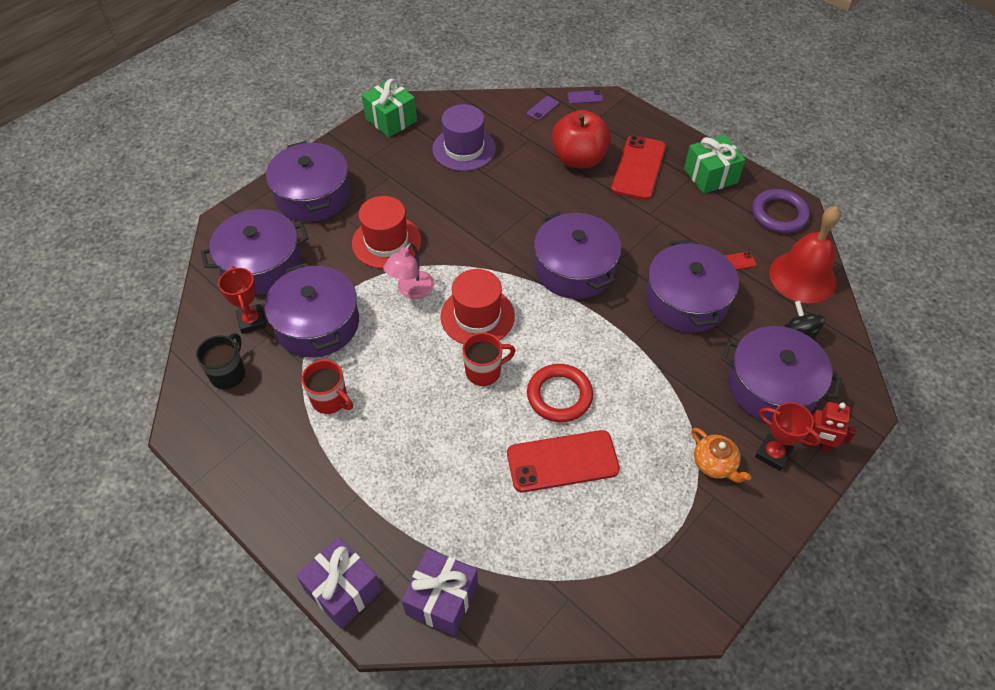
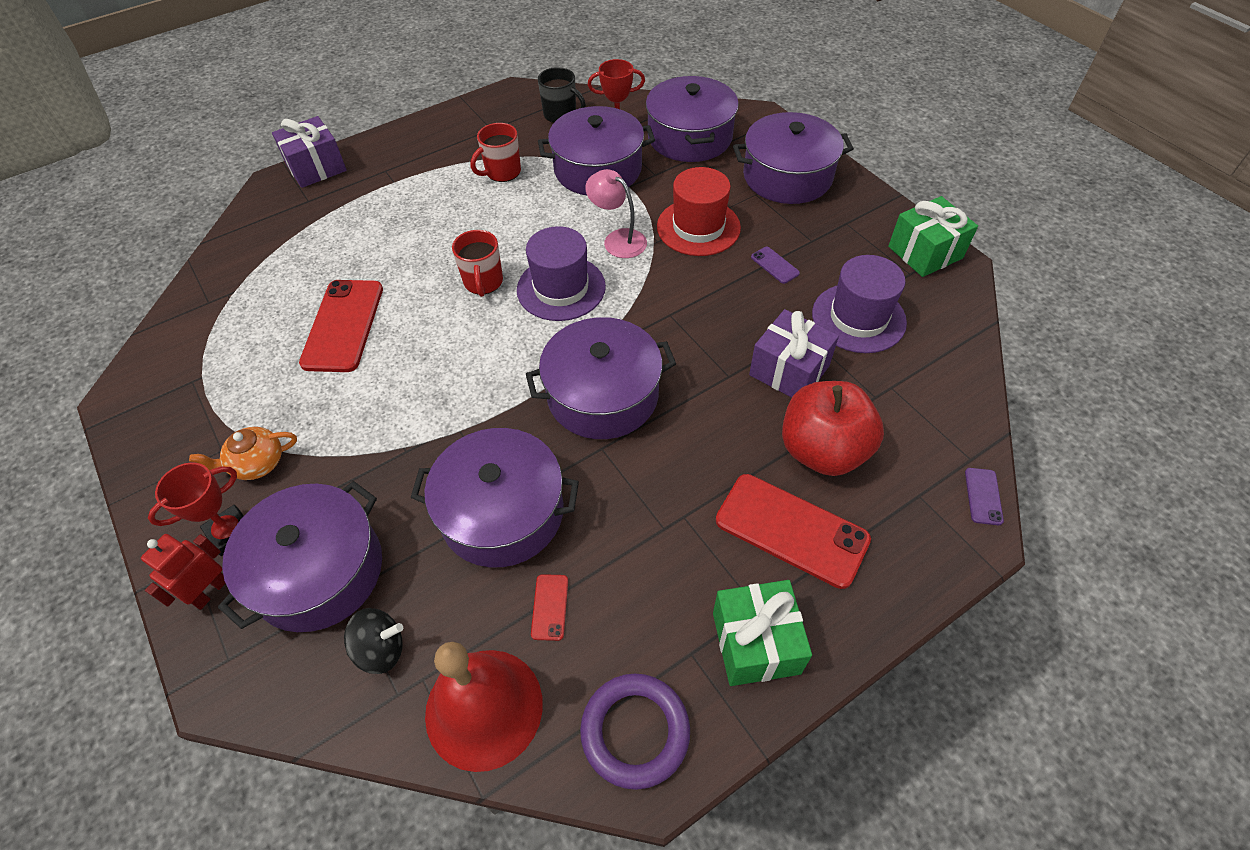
camera: 105 degrees right, 0 degrees up
(442, 599) = (268, 221): purple gift -> purple gift (789, 370)
(477, 316) = (561, 288): red hat -> purple hat
(542, 108) = (951, 428): purple phone -> purple phone (775, 265)
(559, 395) = (422, 339): red ring -> none

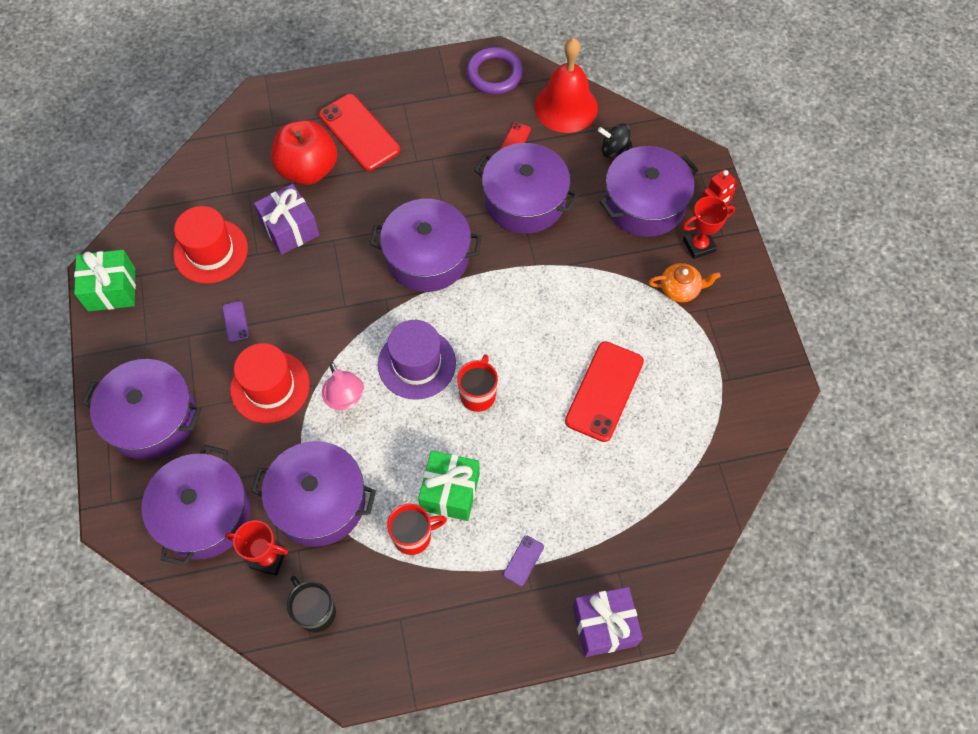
camera: 160 degrees left, 10 degrees up
(756, 643) = (414, 88): green gift -> green gift (450, 492)
(858, 318) = (211, 251): purple hat -> red hat
(983, 496) = (237, 112): purple phone -> purple phone (523, 560)

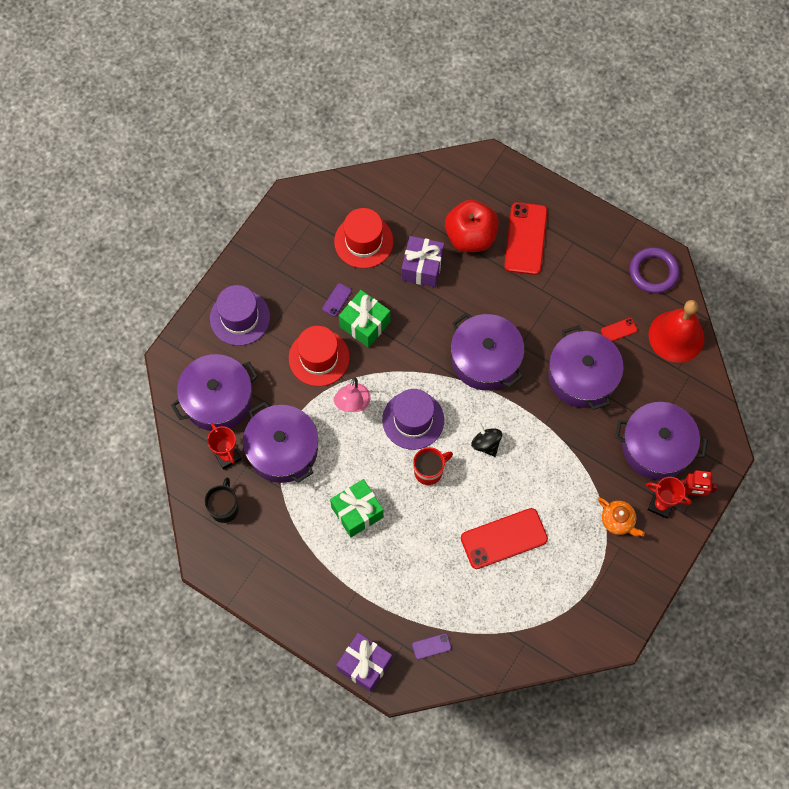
camera: 45 degrees right, 5 degrees up
(111, 289) = (287, 216): green gift -> green gift (365, 324)
(152, 418) = (240, 317): purple pot -> purple hat
(413, 536) = (313, 517): red mug -> none
(523, 560) = (358, 588): purple phone -> purple phone (431, 646)
(614, 150) = (676, 394): black spinning top -> black spinning top (486, 444)

